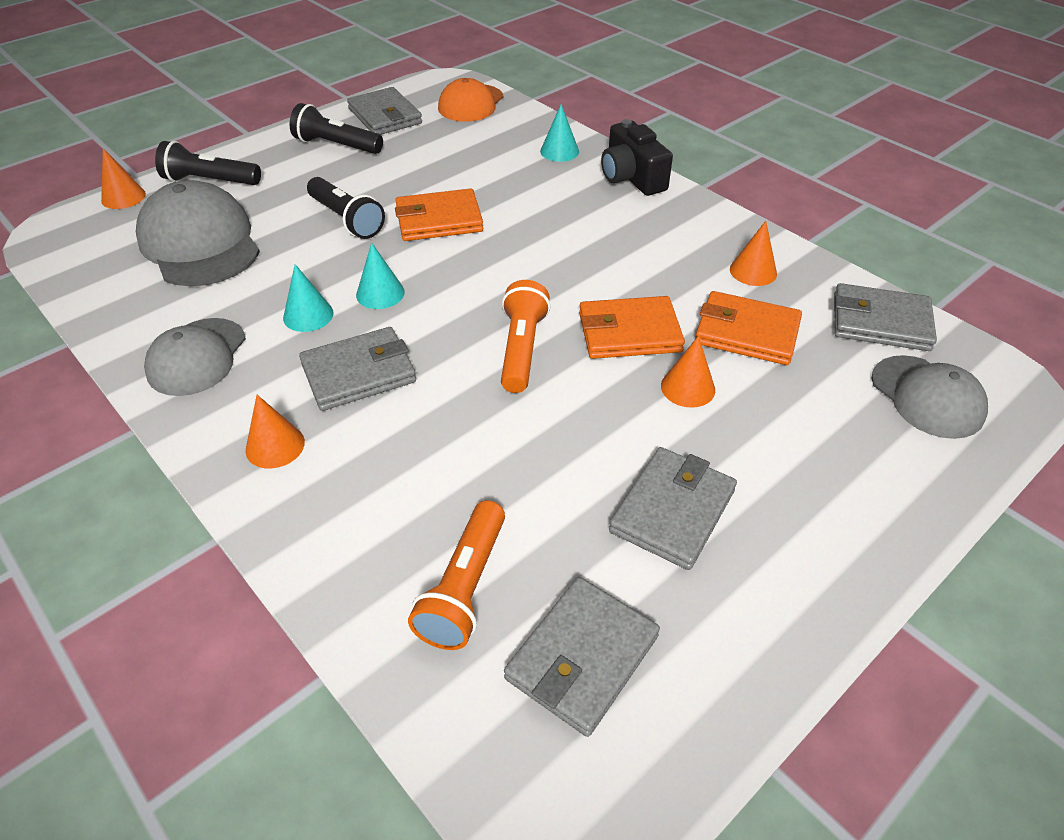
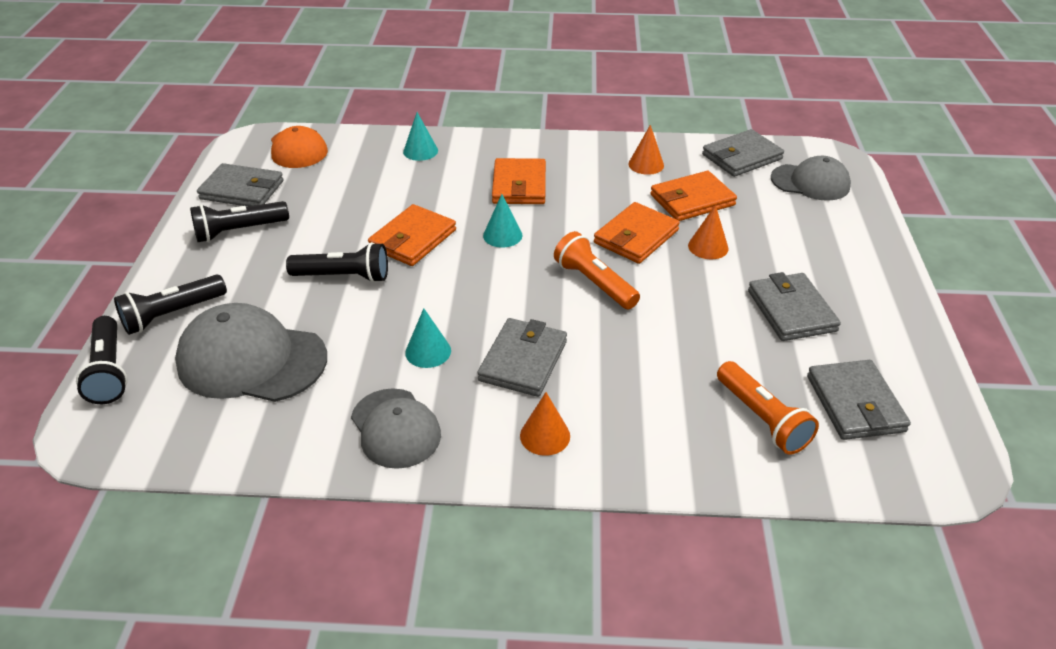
camera: 45 degrees left, 5 degrees down
(123, 197) = (108, 371): orange cone -> black flashlight
(380, 293) = (453, 307): turquoise cone -> turquoise cone (502, 235)
(596, 224) = (519, 185): none -> orange wallet
(632, 177) = (495, 145): black camera -> none

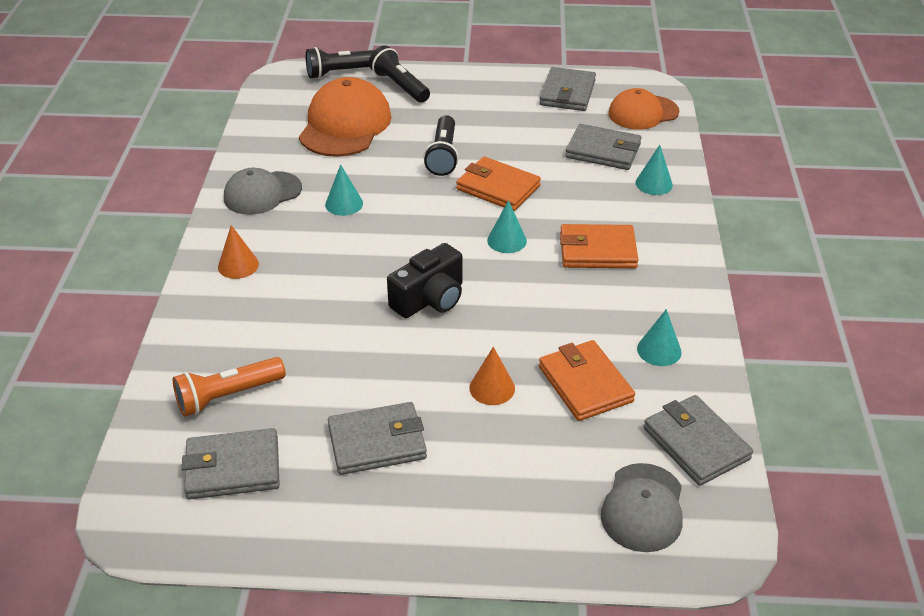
camera: 90 degrees right, 0 degrees up
(239, 231) = (506, 99): black flashlight -> none
(251, 360) = (345, 125): grey cap -> orange cap
(523, 361) = (325, 254): grey wallet -> grey wallet (603, 151)
(594, 283) = (430, 299): orange flashlight -> black camera
(636, 237) = (508, 332): orange wallet -> none
(646, 164) = (659, 350): orange cone -> turquoise cone

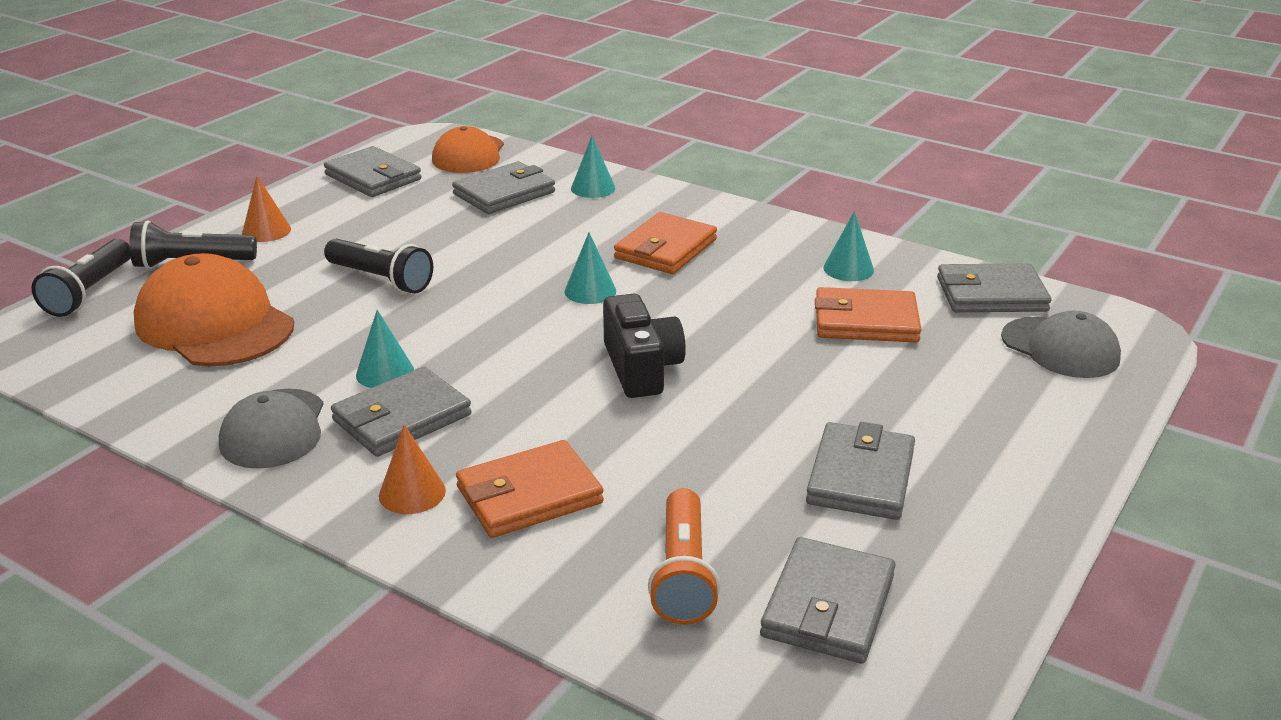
camera: 60 degrees left, 10 degrees down
(304, 230) = (402, 418): none -> grey wallet
(492, 388) = (828, 375): orange cone -> orange cone (266, 231)
(498, 188) = (489, 267): orange wallet -> orange wallet (529, 495)

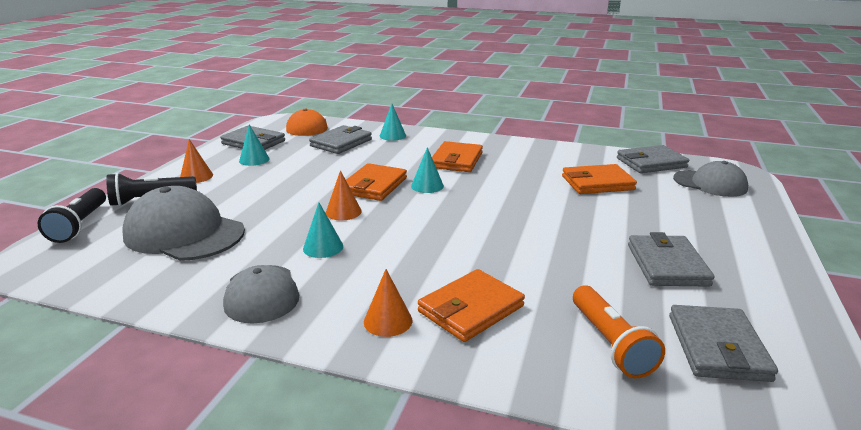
camera: 15 degrees left, 5 degrees down
(214, 324) = (184, 233): orange cap -> grey cap
(381, 280) = (289, 195): black flashlight -> none
(402, 418) = (351, 273): grey wallet -> none
(442, 319) = (343, 212): none -> orange cone
(510, 280) = (374, 186): none -> orange wallet
(641, 368) = (488, 223): black camera -> none
(848, 269) = (566, 159): turquoise cone -> turquoise cone (254, 160)

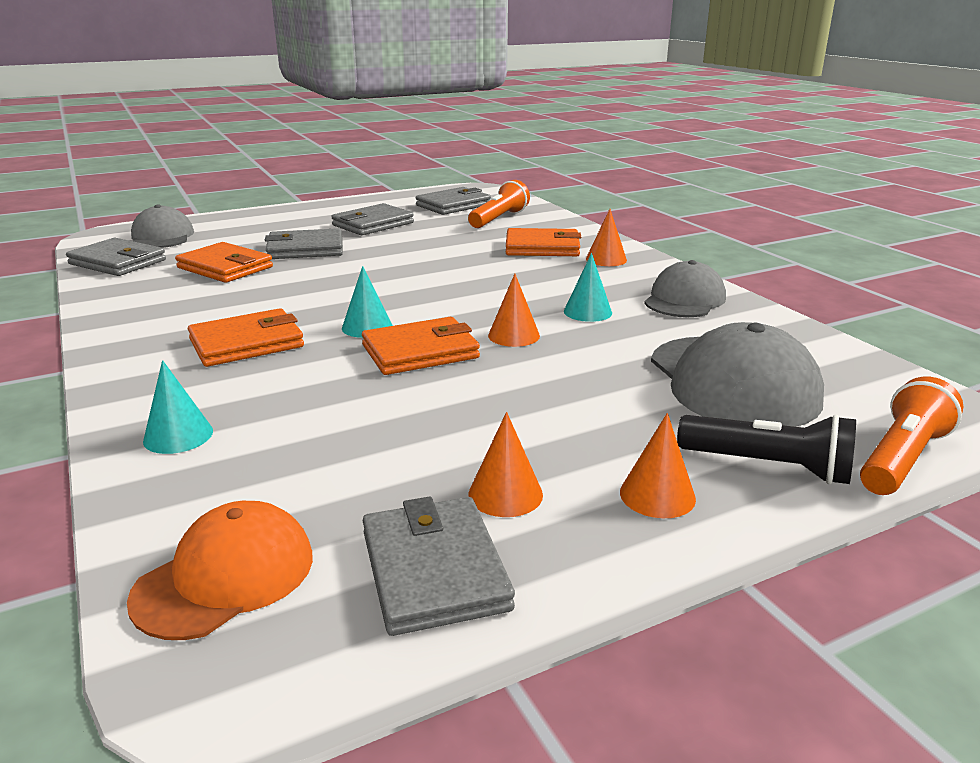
camera: 135 degrees left, 0 degrees up
(79, 225) = (902, 458): black flashlight -> orange flashlight
(254, 160) = (505, 494): turquoise cone -> orange cone
(341, 143) = (288, 463): grey wallet -> grey wallet (305, 249)

